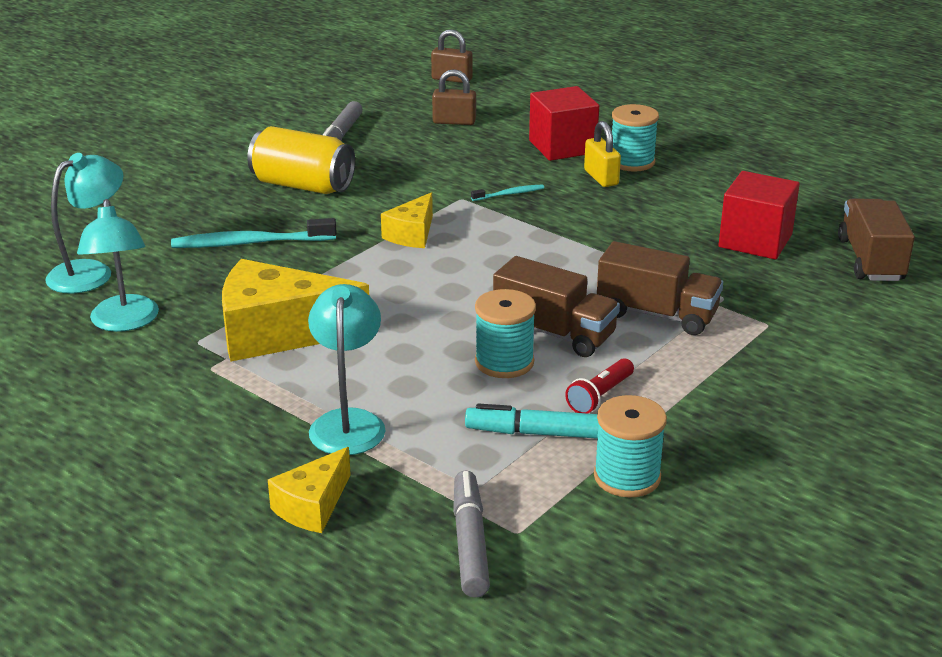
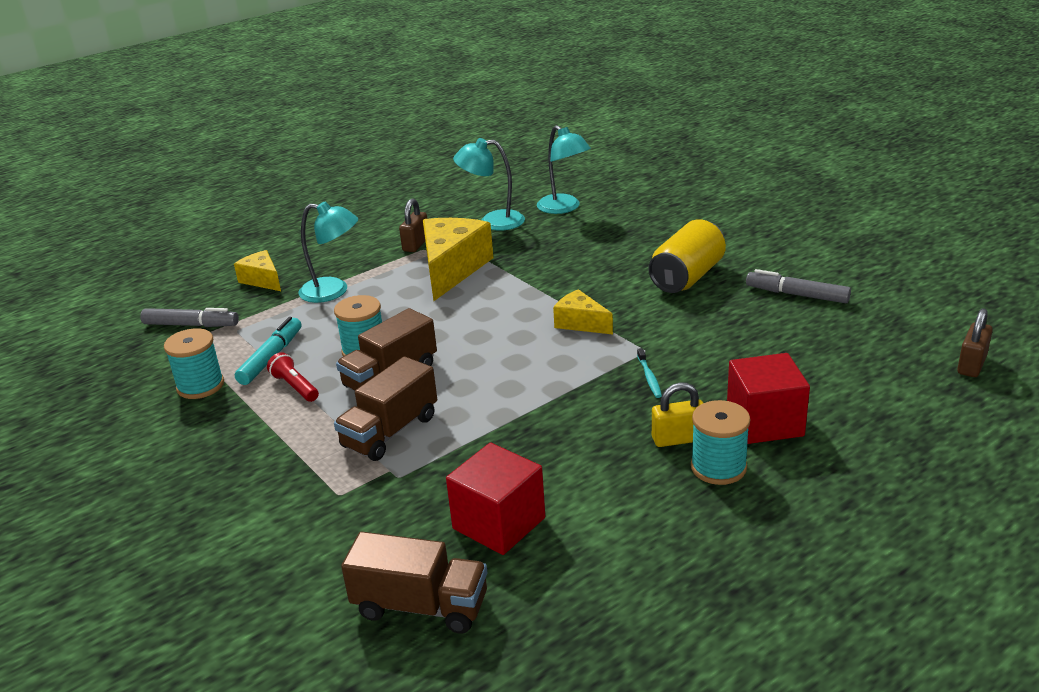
camera: 105 degrees right, 0 degrees up
(250, 243) = (588, 257): turquoise toothbrush -> none
(454, 122) = (836, 358): brown padlock -> brown padlock (416, 244)

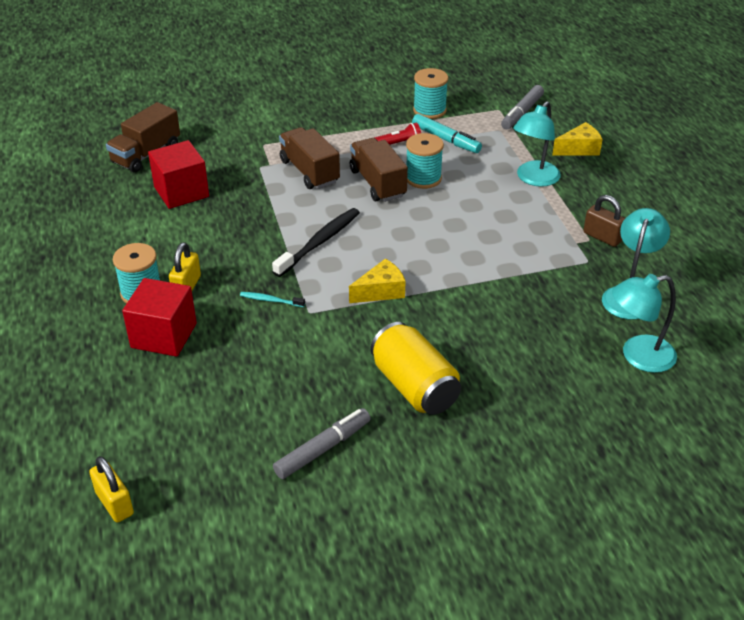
camera: 110 degrees right, 10 degrees up
(452, 269) = (534, 246): yellow cheese -> none
(530, 379) = (319, 242): none -> black toothbrush
(971, 365) = (114, 503): brown padlock -> yellow padlock

